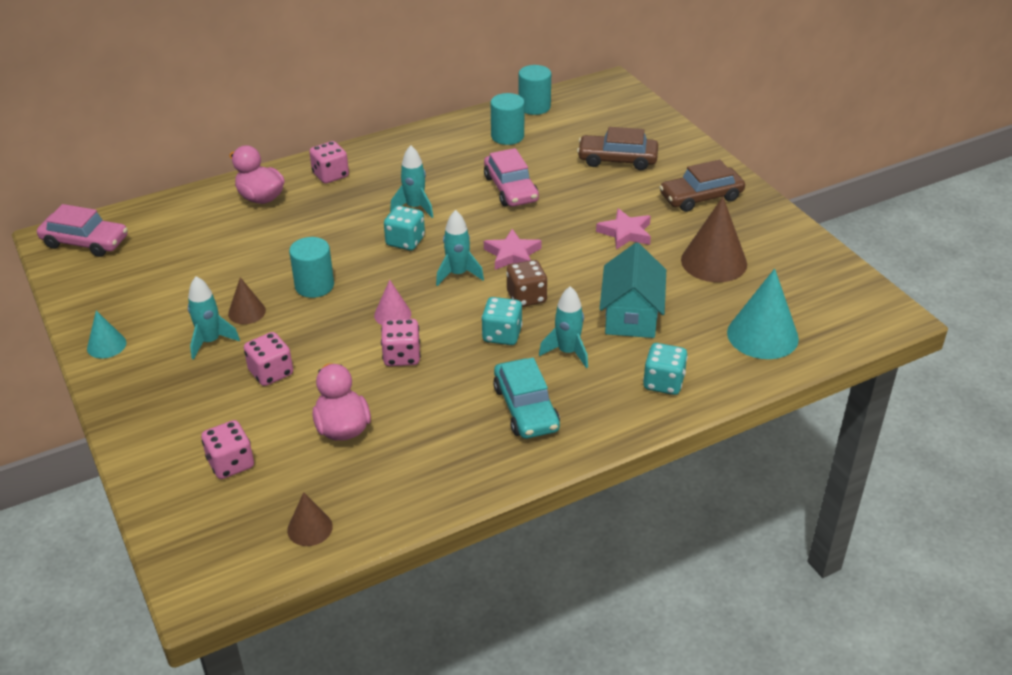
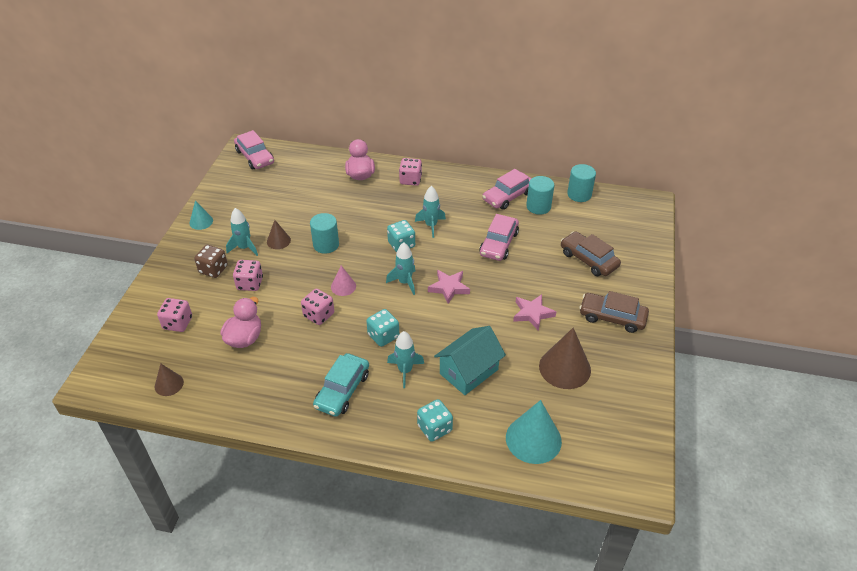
camera: 40 degrees right, 5 degrees up
(462, 141) = (508, 196): none -> pink car
(526, 297) = (424, 320): brown dice -> brown dice (213, 269)

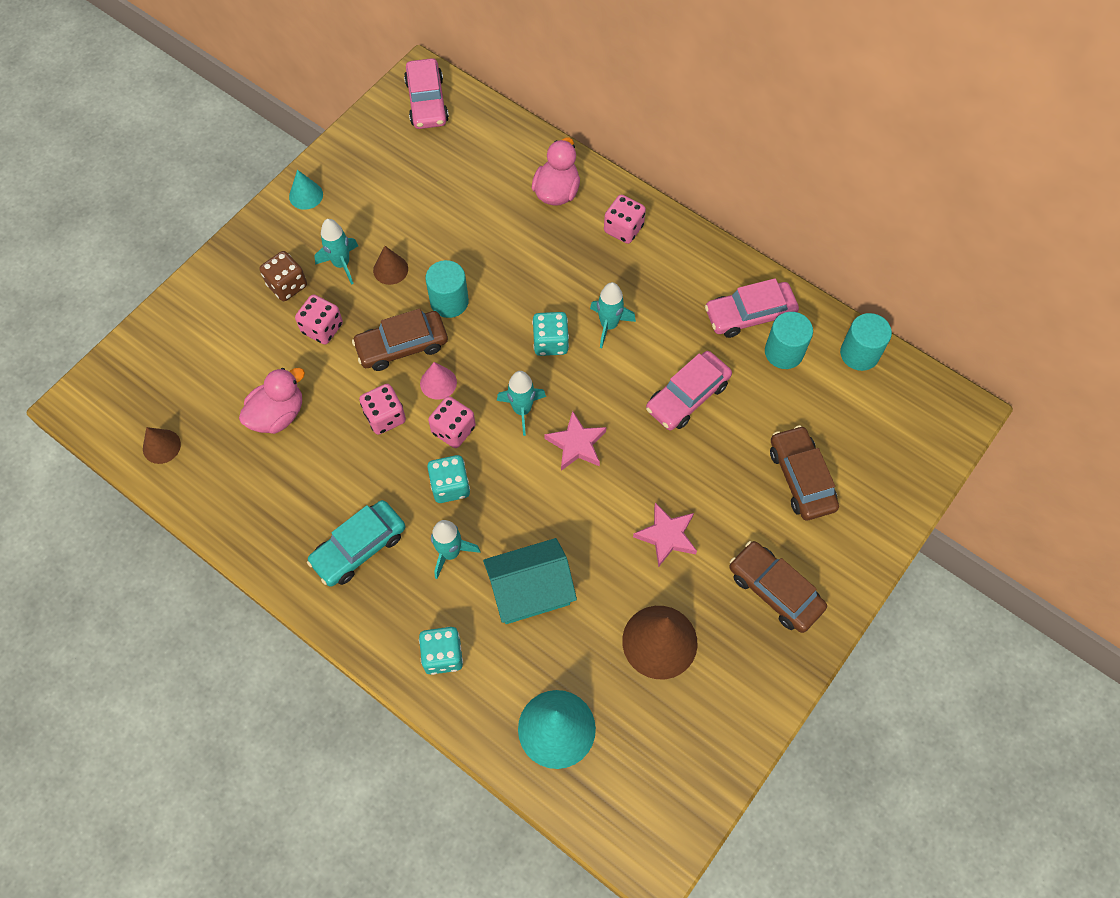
camera: 25 degrees right, 20 degrees up
(178, 323) = (209, 356): pink dice -> pink dice (453, 430)
(308, 276) = (402, 346): none -> brown car

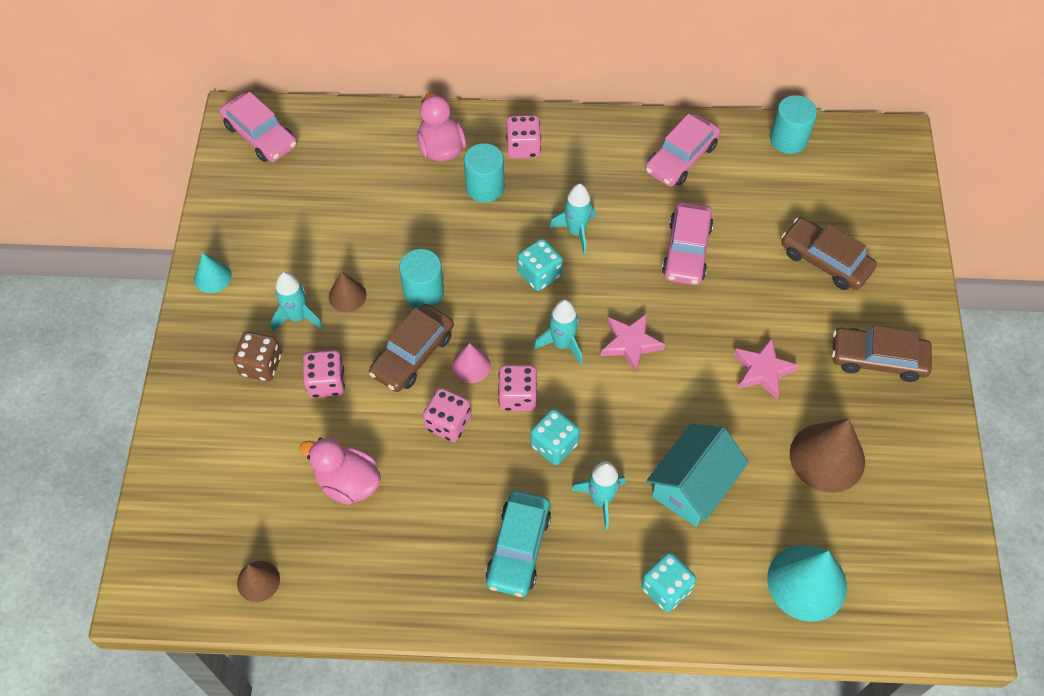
camera: 35 degrees left, 5 degrees down
(278, 414) = (348, 482): pink duck -> pink duck turned 75 degrees counterclockwise
(784, 352) = (731, 171): turquoise cylinder -> turquoise cylinder (485, 187)

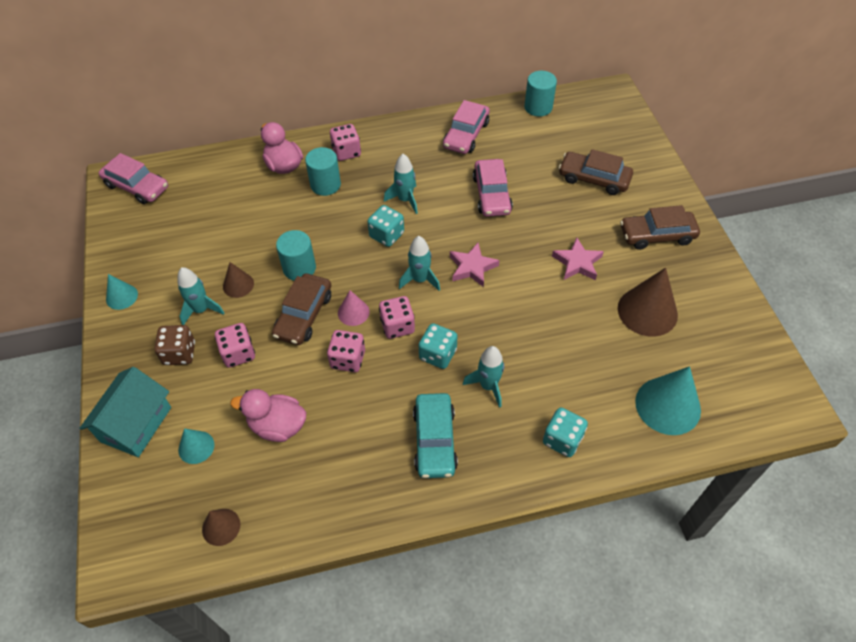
camera: 15 degrees left, 5 degrees down
(253, 483) = (196, 447): none -> turquoise cone
(692, 486) = (555, 357): turquoise house -> turquoise house (136, 424)

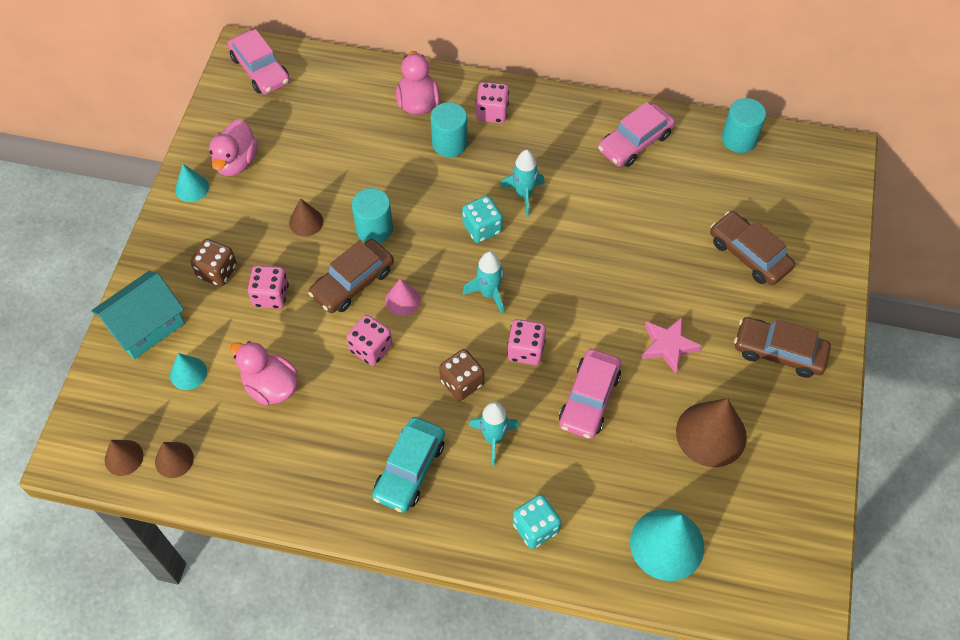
camera: 25 degrees right, 5 degrees up
(152, 262) = (236, 162): none -> pink duck
(171, 547) = (124, 457): none -> brown cone
(201, 310) = (258, 234): turquoise rocket -> none
(397, 326) = (438, 334): pink dice -> pink dice (525, 350)
(438, 354) = (462, 382): turquoise dice -> brown dice
(472, 267) = (551, 303): pink star -> none
(491, 194) = (621, 226): pink car -> pink car (589, 399)

